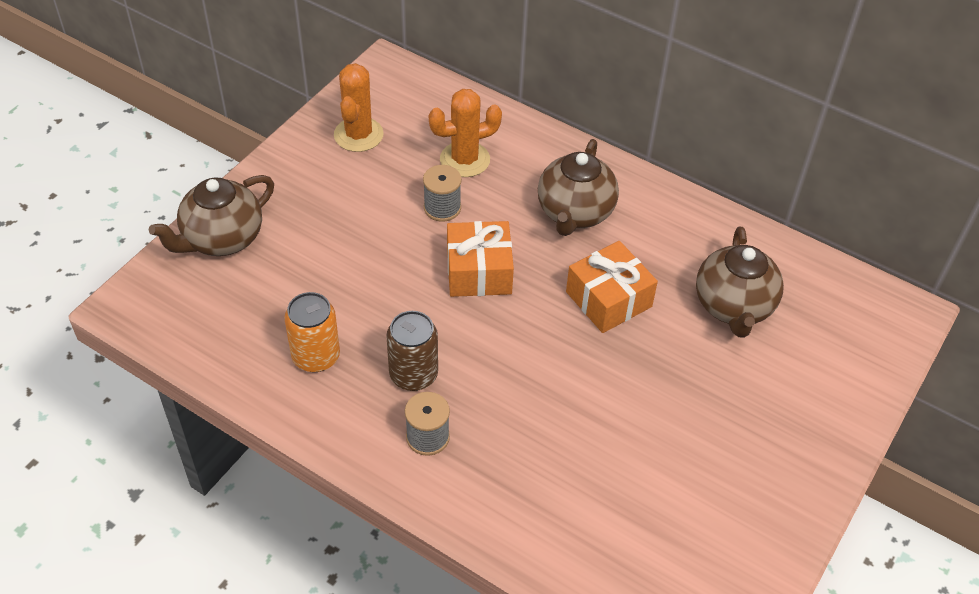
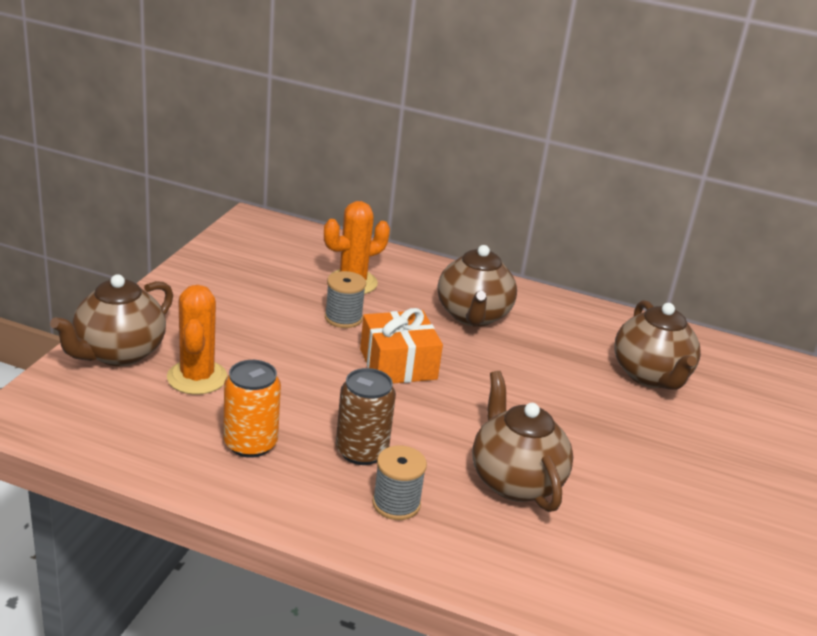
camera: 15 degrees left, 20 degrees down
(358, 135) = (241, 268): orange cactus -> orange cactus (197, 377)
(545, 423) = (514, 481): none -> brown teapot
(608, 299) = (533, 377): orange gift -> none

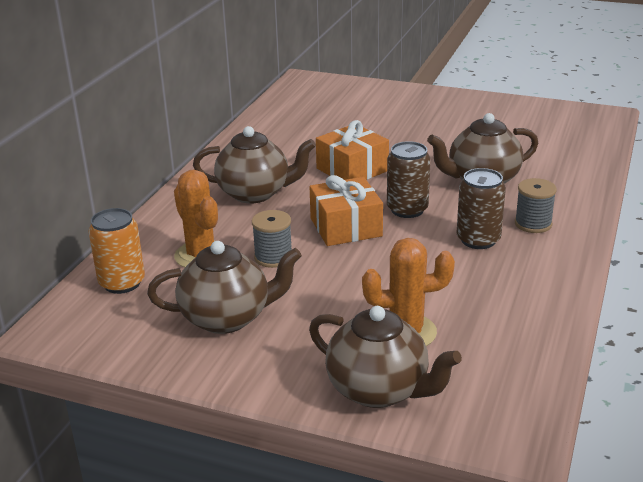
camera: 85 degrees left, 0 degrees up
(250, 444) = (494, 292): orange can -> orange can (122, 283)
(436, 409) = (407, 209): none -> brown can
(535, 382) = (352, 169): none -> orange gift
(651, 376) = (328, 127): brown teapot -> brown teapot (227, 318)

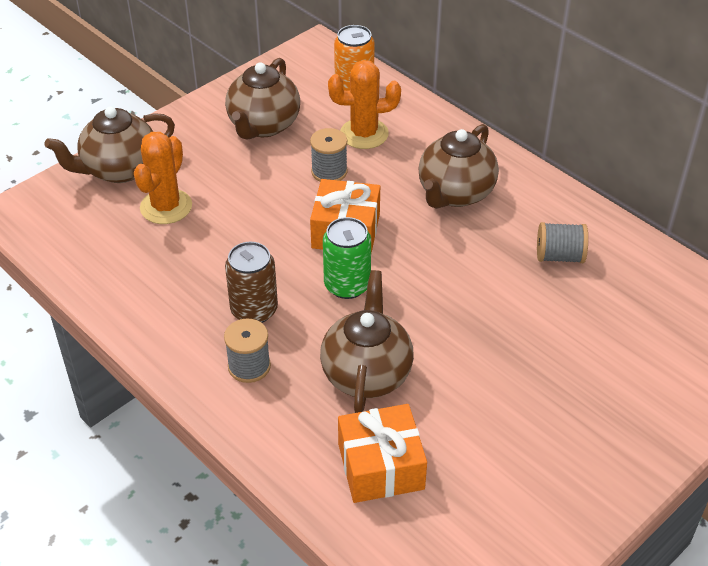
camera: 115 degrees right, 15 degrees up
(294, 143) = (559, 256): none -> grey spool
(352, 169) = (462, 279): orange gift -> orange gift (381, 466)
(407, 209) = (347, 285): brown can -> green can

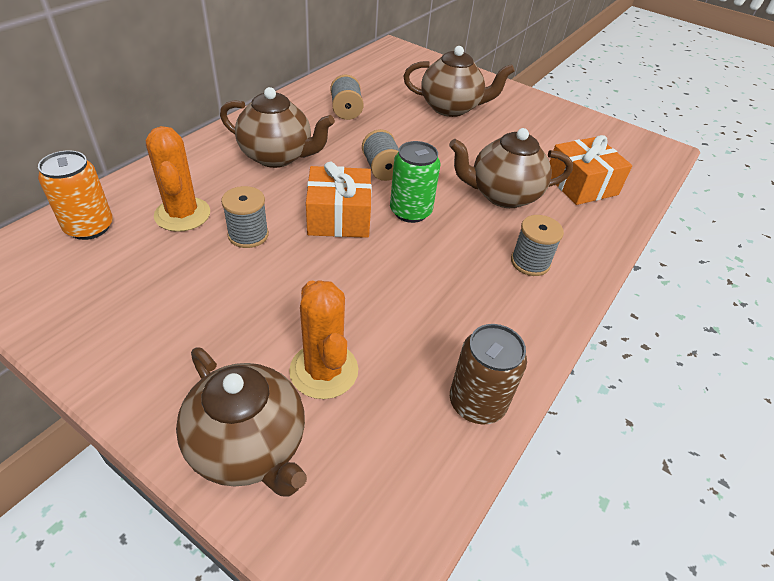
camera: 105 degrees left, 0 degrees up
(166, 207) = (324, 370): orange cactus -> orange cactus turned 60 degrees clockwise
(254, 310) = (463, 267): brown can -> brown can (477, 403)
(263, 126) = (157, 298): brown teapot -> brown teapot (451, 108)
(427, 273) = (382, 169): none -> grey spool

